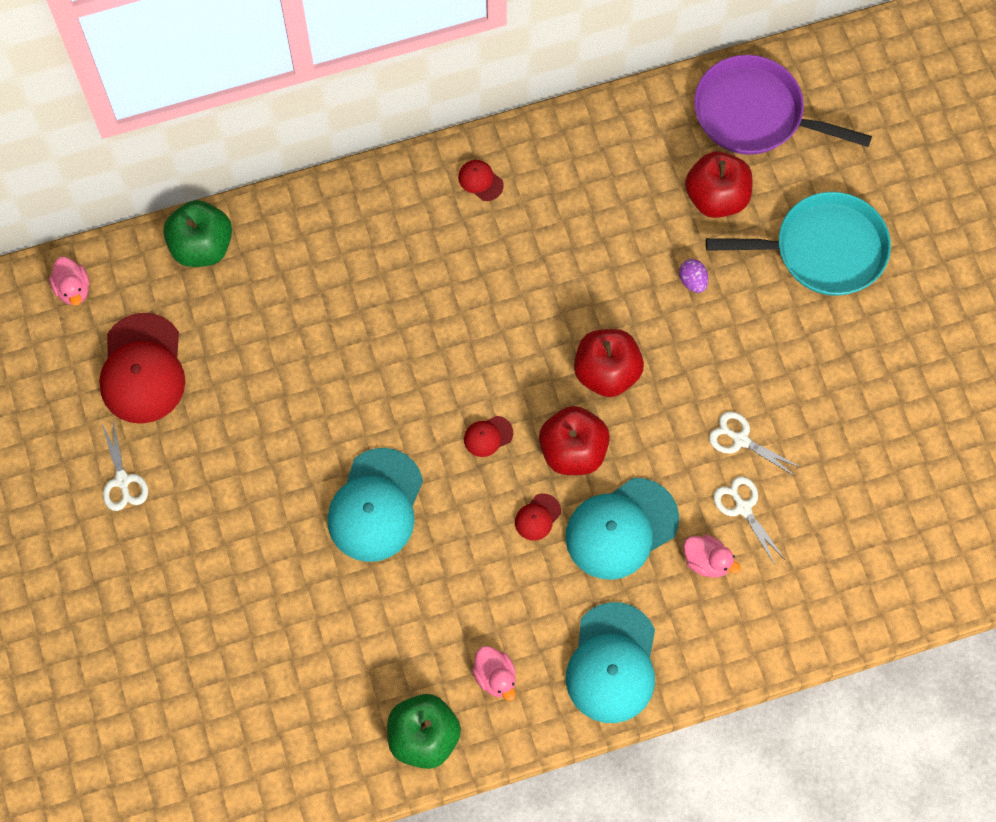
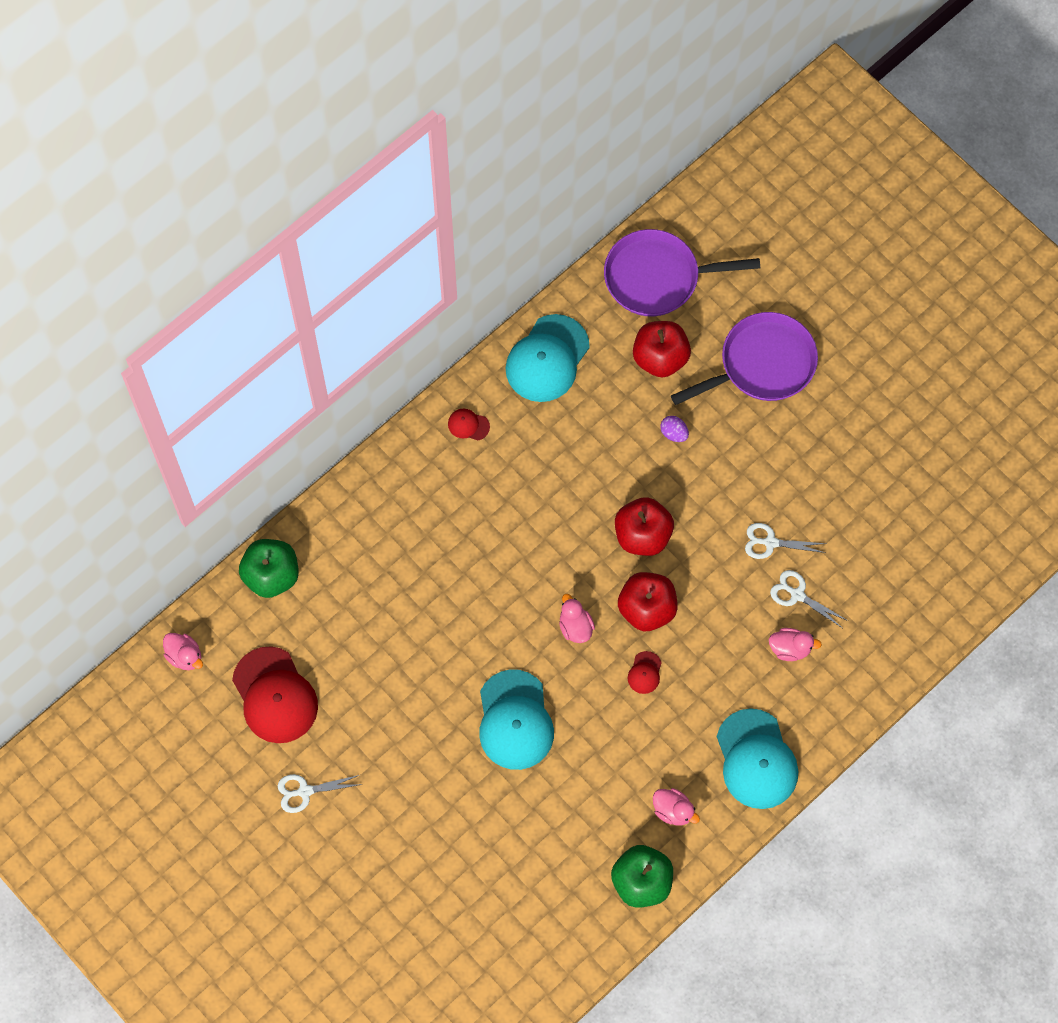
camera: 25 degrees left, 0 degrees up
(122, 480) = (305, 791): white scissors -> white scissors turned 120 degrees clockwise
(488, 436) = (575, 627): red cap -> pink duck
(621, 529) = (713, 653): turquoise cap -> turquoise cap (547, 359)
(823, 250) = (762, 364): turquoise pan -> purple pan

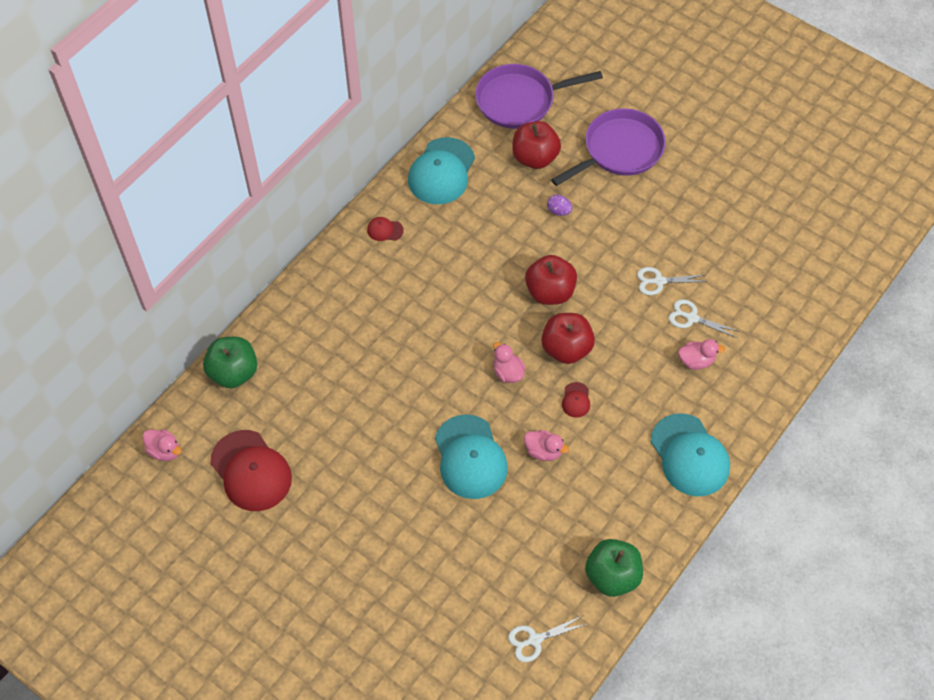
camera: 10 degrees left, 10 degrees down
(305, 791) = (291, 548): white scissors -> white scissors (534, 640)
(673, 810) = (626, 510): pink duck -> pink duck (543, 451)

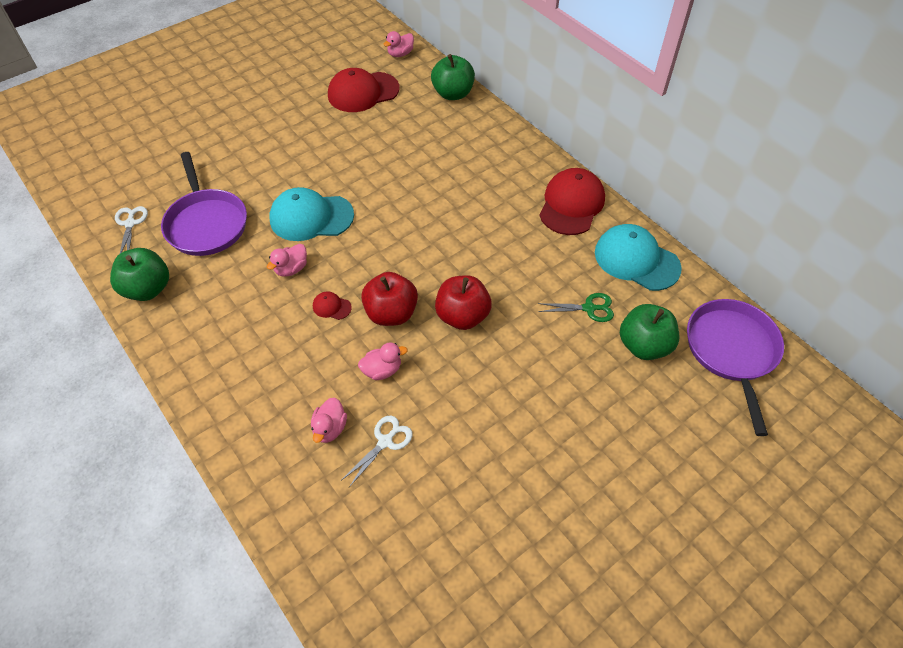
camera: 105 degrees right, 5 degrees down
(385, 230) = (571, 204): red cap -> red cap, size x2.31
(507, 372) = (383, 261): pink duck -> pink duck (382, 370)
(509, 200) = (589, 308): none -> green scissors
(535, 158) = (644, 345): red apple -> green apple
(558, 211) = (564, 350): purple egg -> none
(619, 150) = (643, 436): purple pan -> purple pan (206, 223)
(659, 281) = (444, 422): white scissors -> none
(689, 455) = (227, 387): turquoise cap -> none

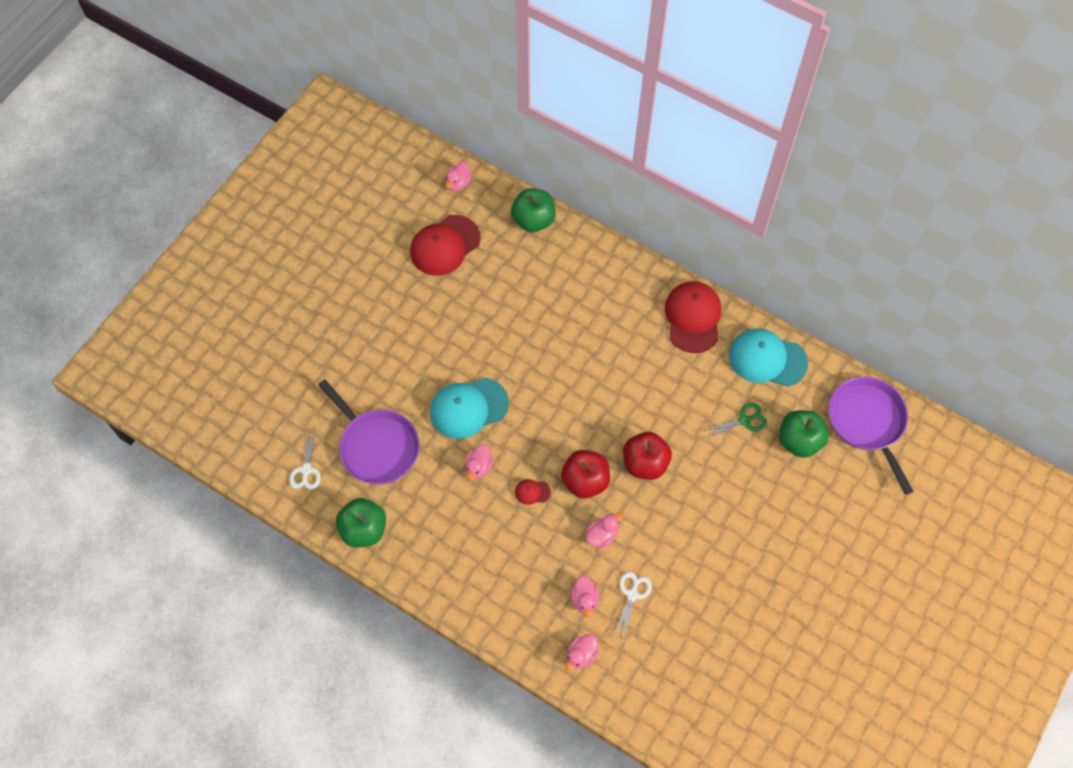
camera: 20 degrees left, 10 degrees up
(130, 224) = (306, 470): white scissors -> white scissors turned 150 degrees counterclockwise
(295, 487) = (581, 655): none -> pink duck

